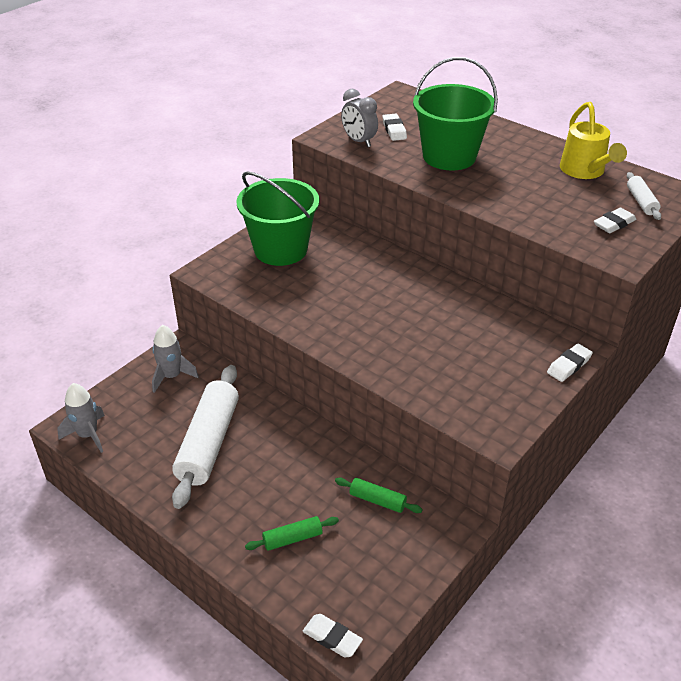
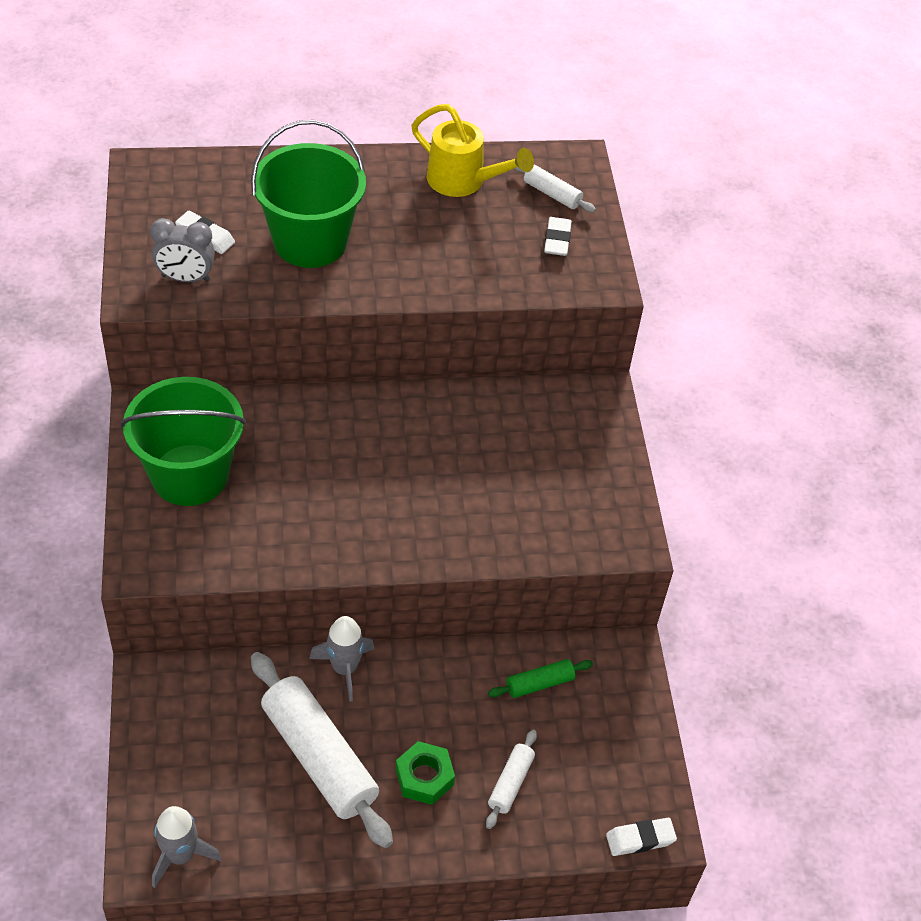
camera: 50 degrees left, 10 degrees up
(172, 376) = (184, 716): grey rocket -> grey rocket (344, 668)
(249, 496) = (424, 777): none -> green nut
(292, 538) = (510, 783): green rolling pin -> white rolling pin
(569, 365) = (612, 421): white eraser -> none

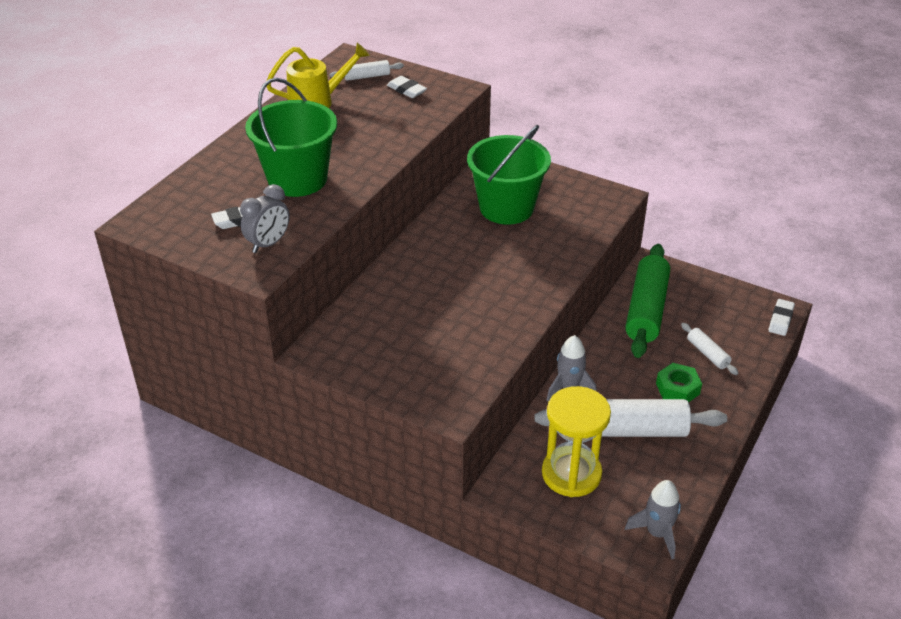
camera: 50 degrees left, 10 degrees down
(190, 475) = (393, 355): green bucket -> green bucket (506, 208)
(214, 733) = (571, 474): none -> yellow hourglass
(539, 683) = (646, 310): green rolling pin -> green rolling pin, size x2.13

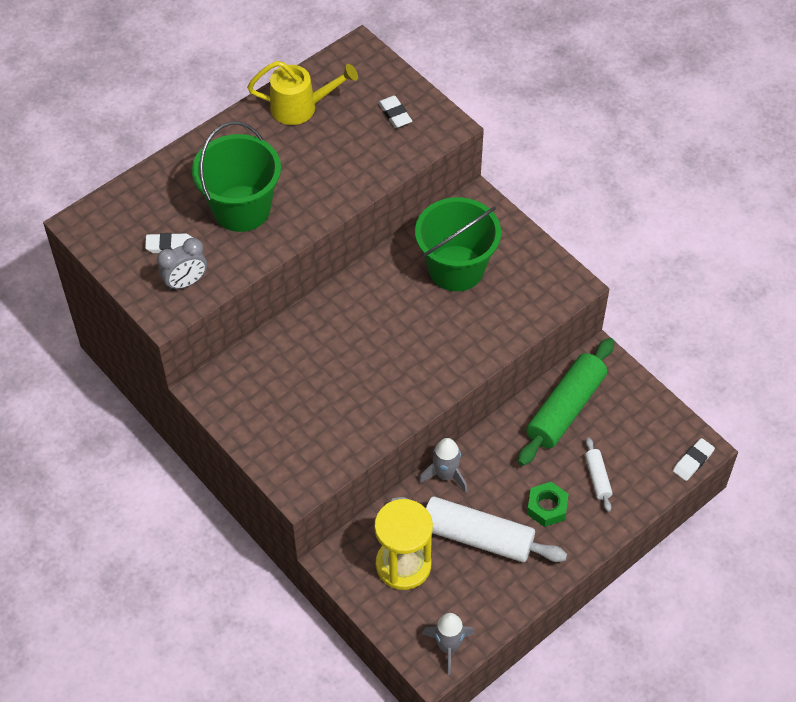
camera: 20 degrees right, 15 degrees up
(367, 76) = (364, 83): white rolling pin -> none

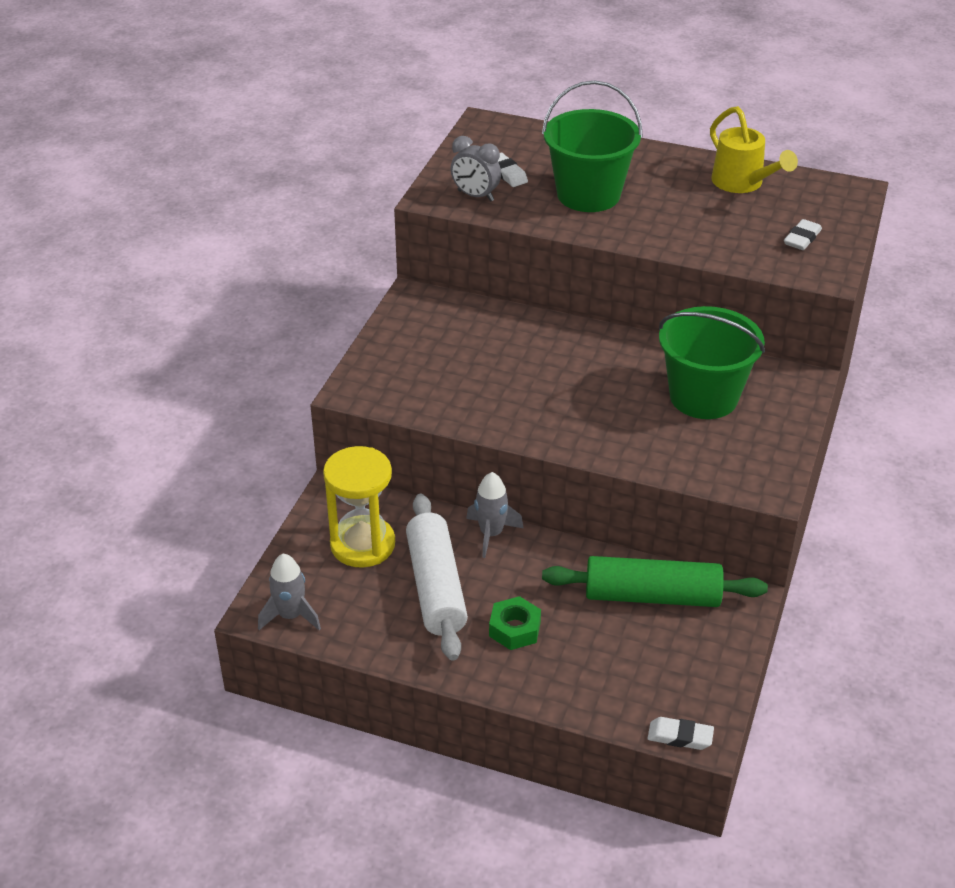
camera: 60 degrees right, 15 degrees down
(597, 478) = (586, 657): white rolling pin -> none

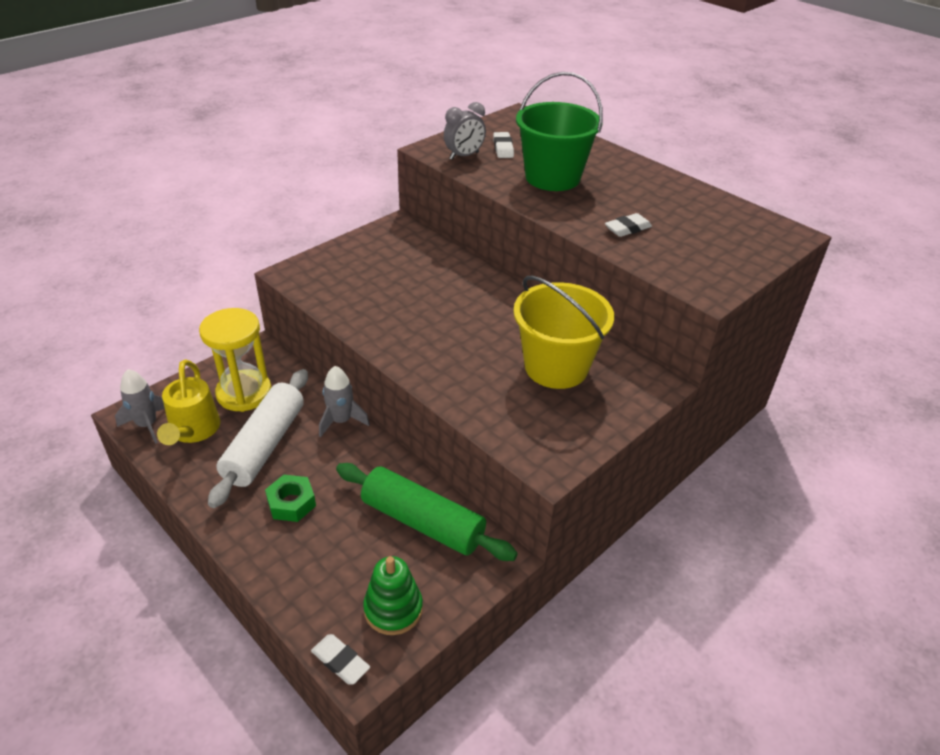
camera: 25 degrees right, 0 degrees up
(475, 196) = (464, 156): grey clock -> grey clock turned 90 degrees counterclockwise
(688, 678) = (393, 609): none -> green stacking toy
(703, 397) = (556, 367): green bucket -> yellow bucket
(742, 183) = (691, 203): yellow watering can -> yellow watering can (193, 431)
(802, 238) = (710, 257): white eraser -> white eraser (627, 229)

